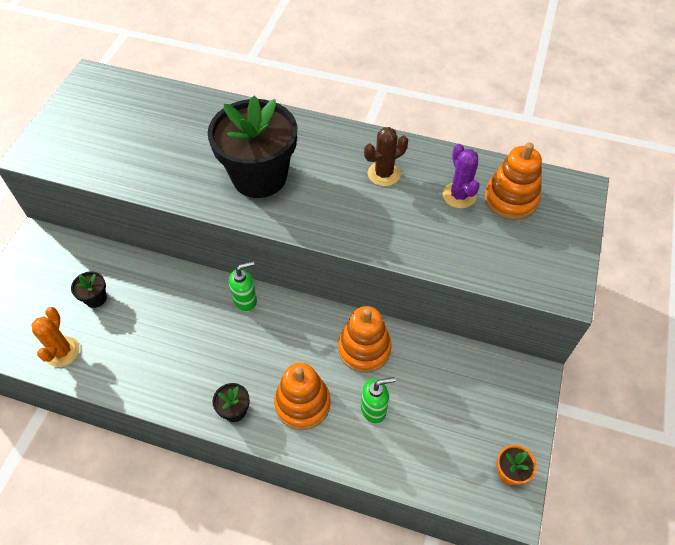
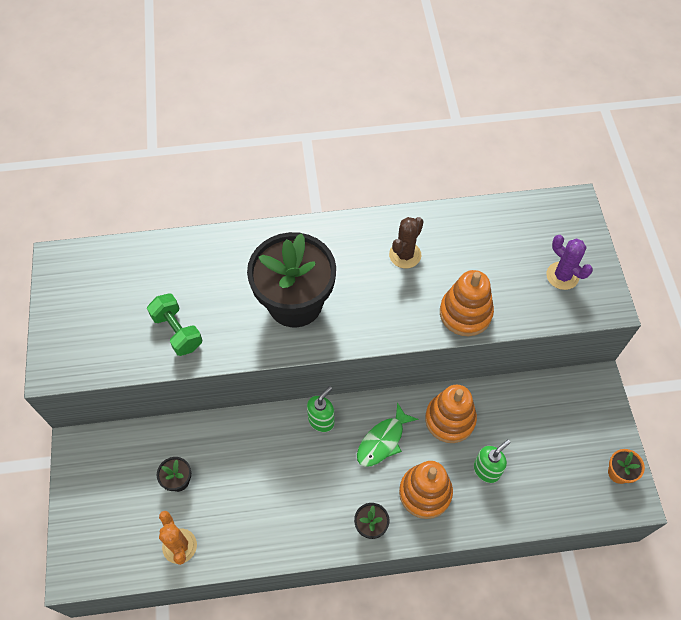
camera: 25 degrees left, 5 degrees up
(146, 162) = (177, 331): none -> green dumbbell
(290, 341) = (383, 441): none -> green fish
(459, 195) = (480, 250): purple cactus -> purple cactus (562, 276)
(510, 199) = (524, 236): orange stacking toy -> orange stacking toy (465, 313)

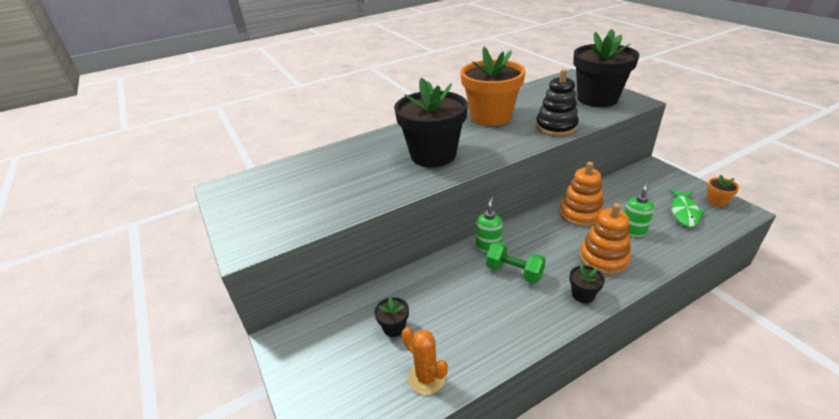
camera: 20 degrees left, 25 degrees down
(177, 331) = (349, 194): green dumbbell -> green dumbbell (514, 272)
(383, 441) = (544, 241): green fish -> green fish (684, 212)
(405, 255) = (491, 117): brown cactus -> orange flower pot
(465, 313) = (556, 127): orange stacking toy -> black stacking toy
(562, 276) = (597, 99): purple cactus -> black flower pot

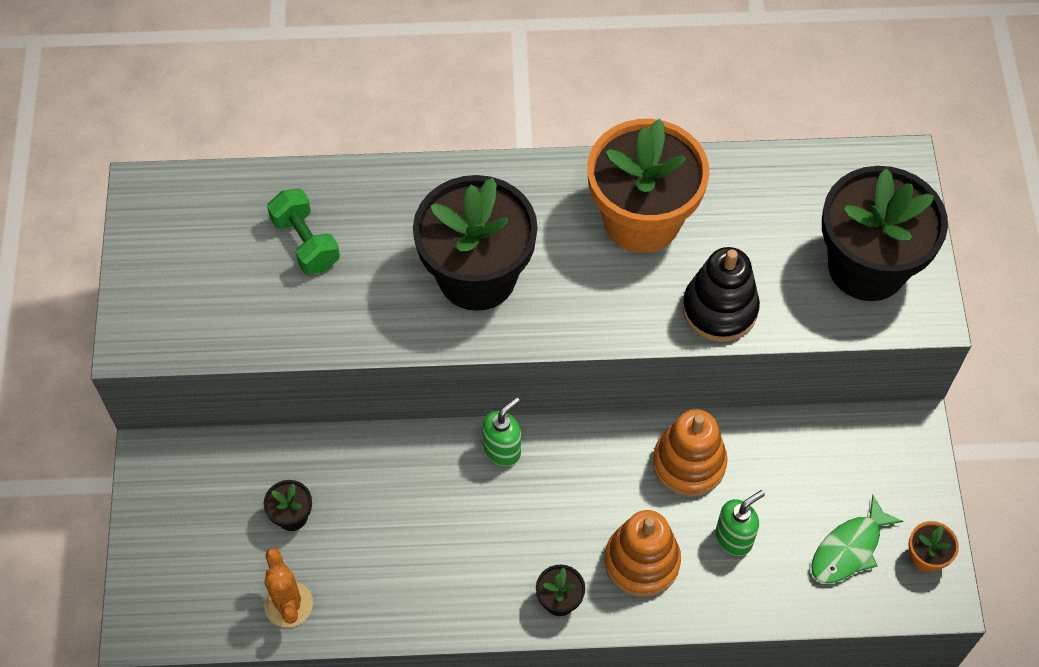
camera: 25 degrees right, 25 degrees up
(514, 272) = (501, 515): green dumbbell -> green dumbbell (306, 243)

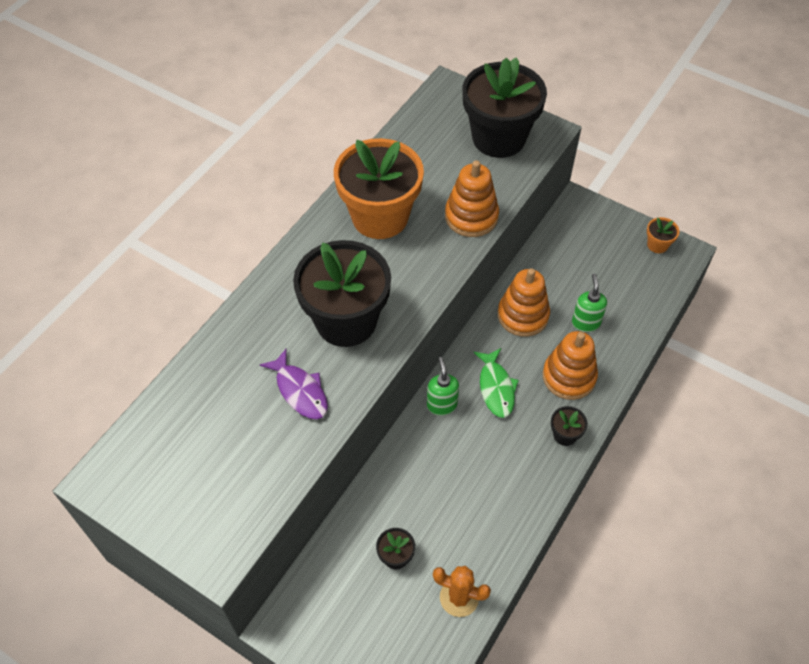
camera: 55 degrees left, 5 degrees down
(306, 243) = (235, 402): green dumbbell -> none
(361, 289) = (300, 391): none -> purple fish
(719, 309) = (471, 216): black stacking toy -> orange stacking toy
(849, 549) = (629, 274): green fish -> green fish (496, 388)

